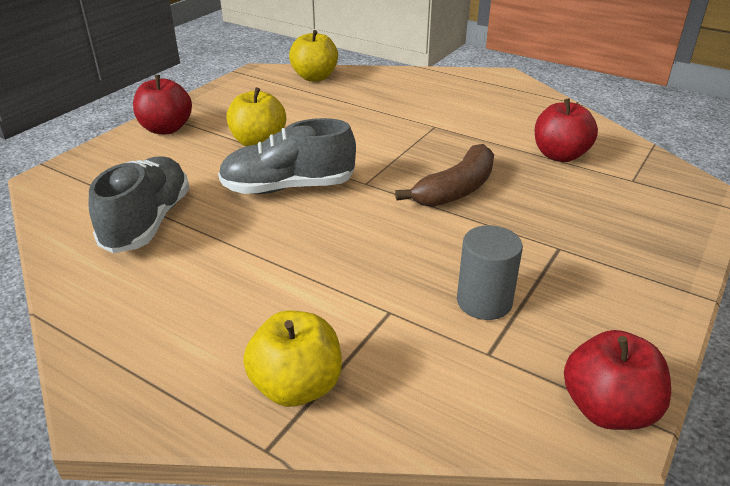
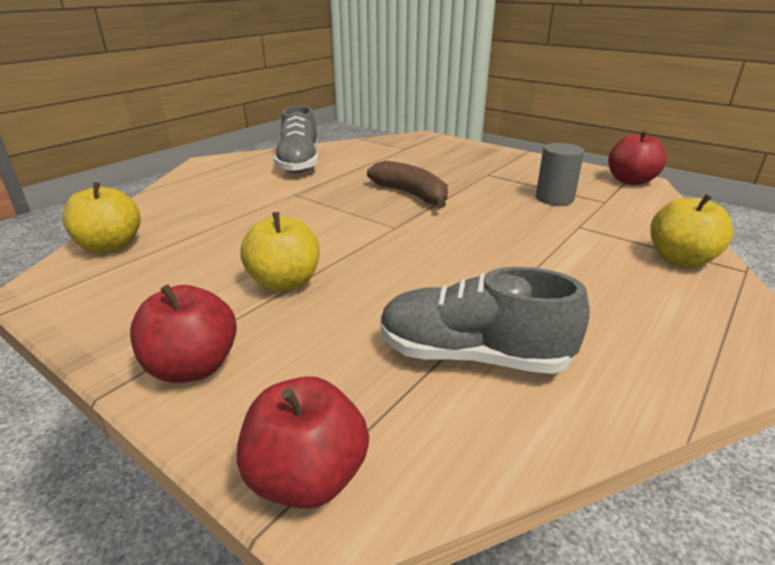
camera: 85 degrees left, 5 degrees down
(288, 187) = (398, 264): grey shoe -> grey shoe (299, 164)
(560, 155) = (365, 160): red apple -> red apple (307, 477)

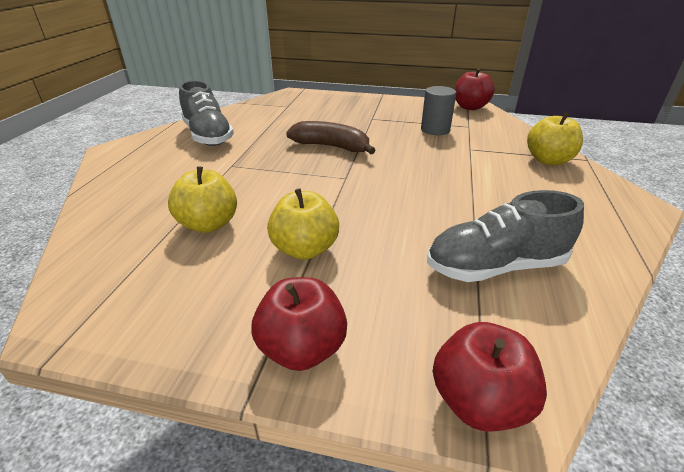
camera: 25 degrees left, 5 degrees up
(110, 246) = (97, 259): yellow apple -> yellow apple (209, 224)

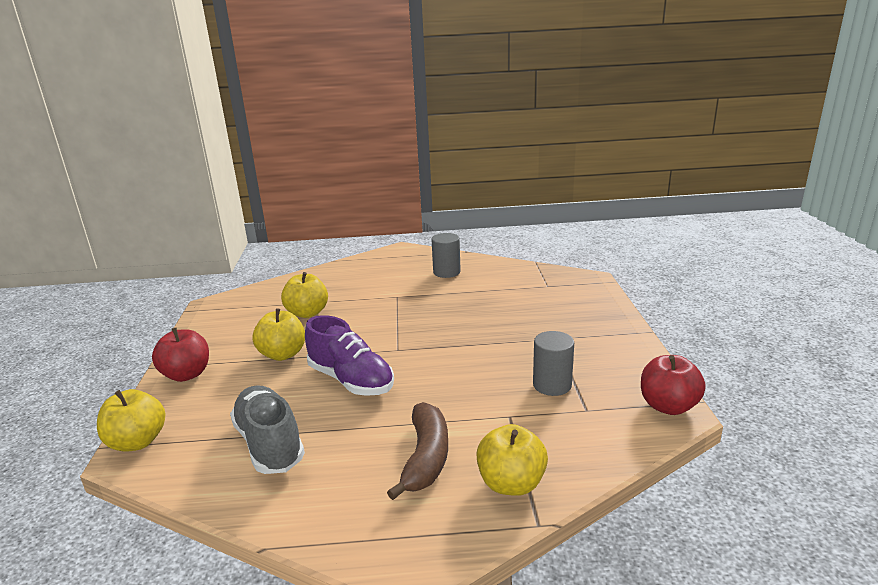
camera: 75 degrees right, 10 degrees down
(208, 136) = (446, 272): grey shoe -> grey cylinder
(332, 147) = (459, 330): brown banana -> brown banana (426, 458)
(390, 207) = (351, 380): none -> purple shoe
(479, 401) = (137, 442): red apple -> yellow apple

